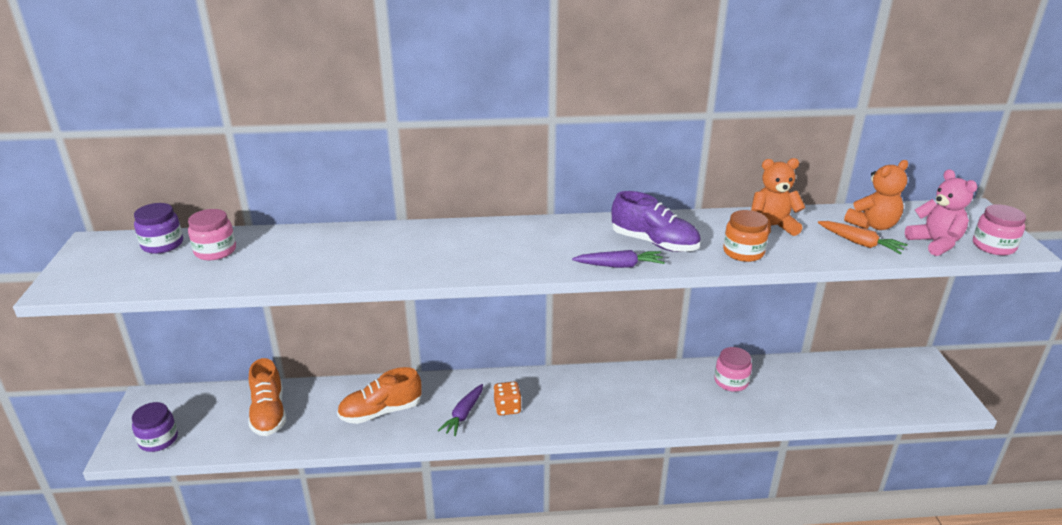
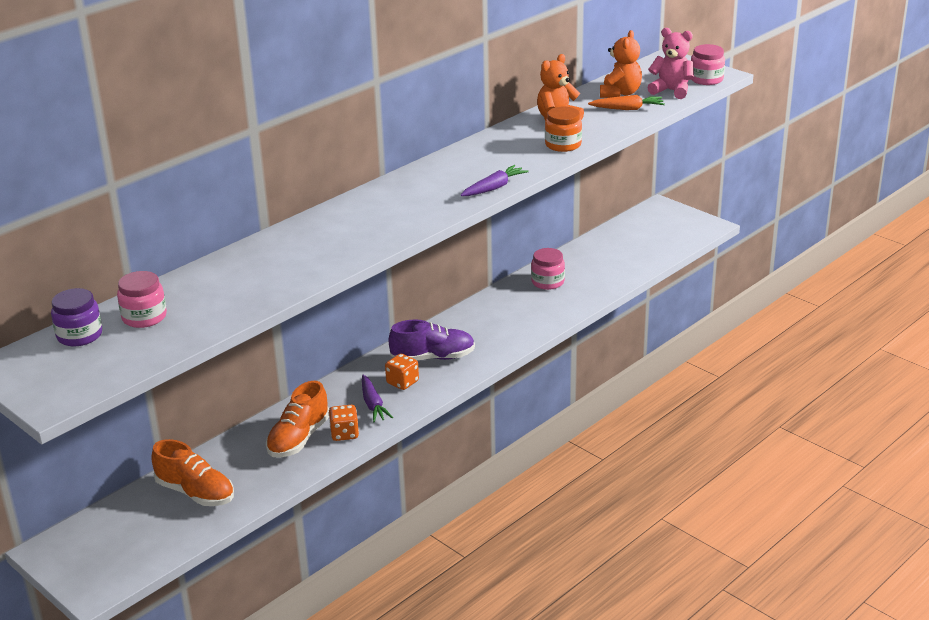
camera: 40 degrees left, 0 degrees up
(158, 439) = (119, 564): purple jar -> none
(413, 427) = (344, 434): none -> orange dice
(654, 243) = (494, 163): purple shoe -> purple shoe (433, 357)

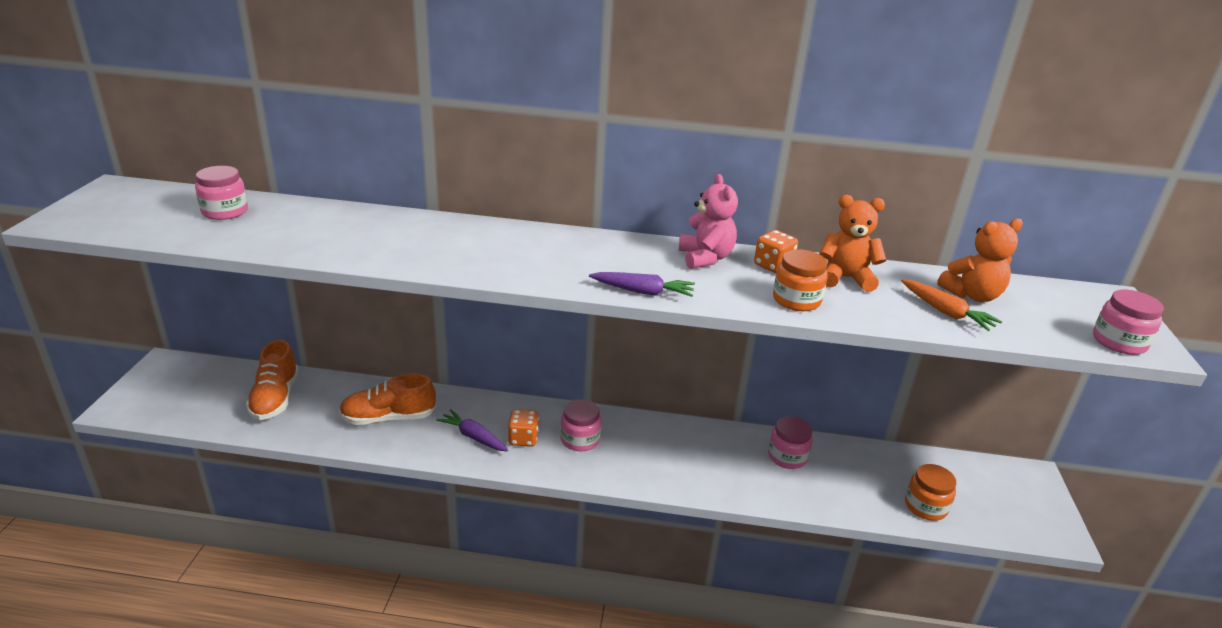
camera: 50 degrees right, 0 degrees up
(79, 335) = (178, 198): purple jar -> none
(344, 434) = (415, 440): orange dice -> orange dice (773, 266)
(373, 404) = (473, 437): purple carrot -> purple carrot turned 90 degrees clockwise
(433, 357) = (580, 439): purple shoe -> pink jar
(643, 256) = (925, 506): none -> orange jar
(671, 91) = (1043, 327): pink teddy bear -> pink teddy bear (705, 258)

